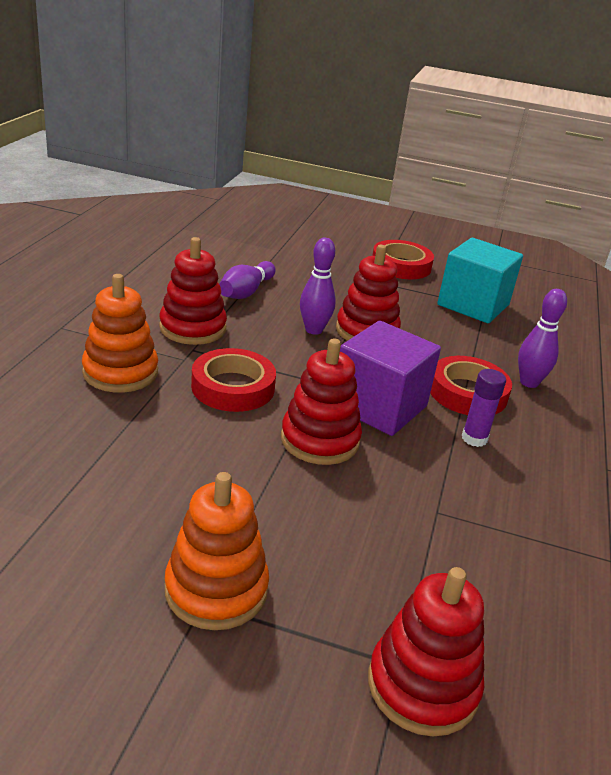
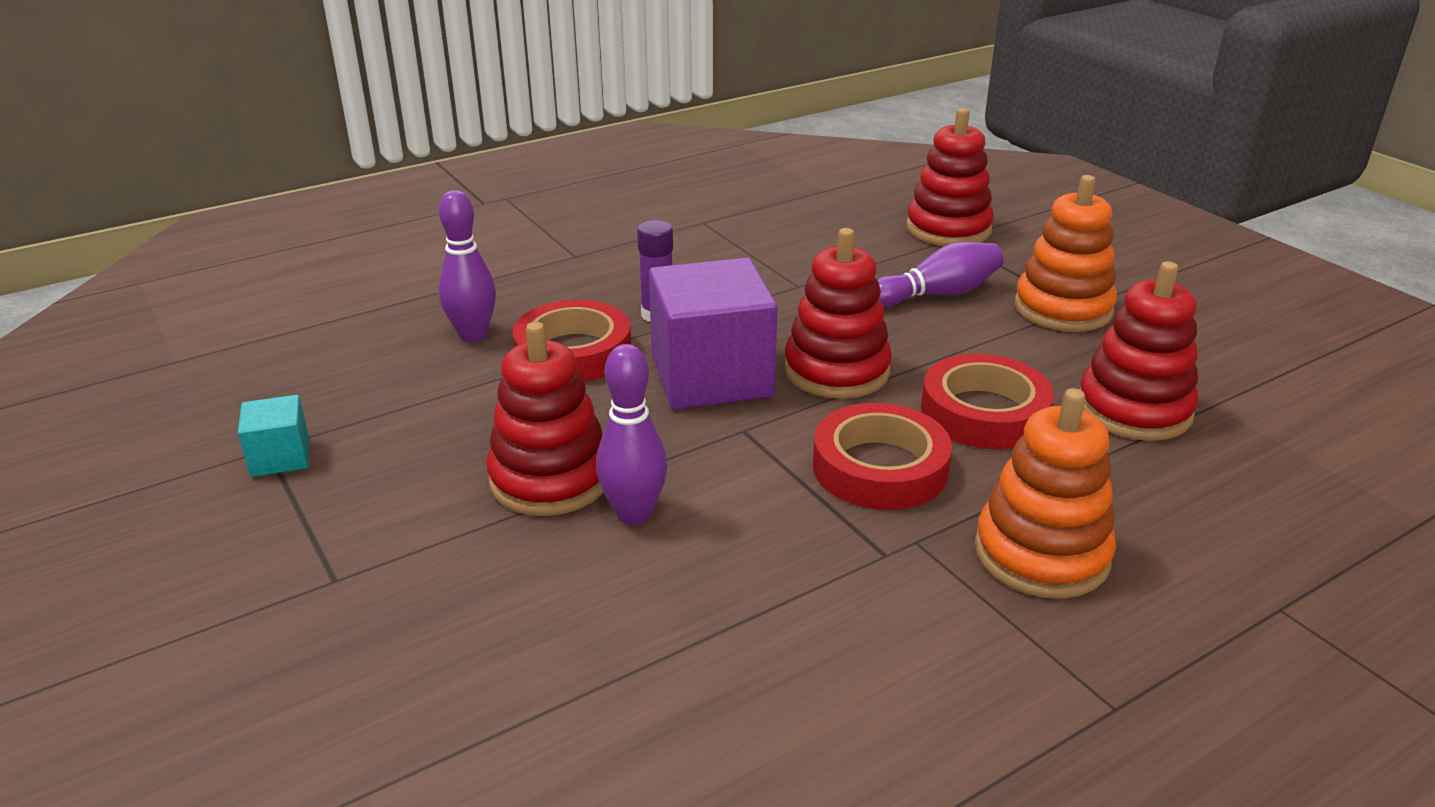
camera: 135 degrees left, 0 degrees up
(192, 328) = (847, 601): red stacking toy -> red stacking toy (1134, 409)
(246, 292) = (642, 659): purple bowling pin -> purple bowling pin (937, 294)
(401, 265) = (198, 602): red tape -> red tape (984, 412)
(473, 305) = (280, 457): turquoise cube -> turquoise cube, size x0.47

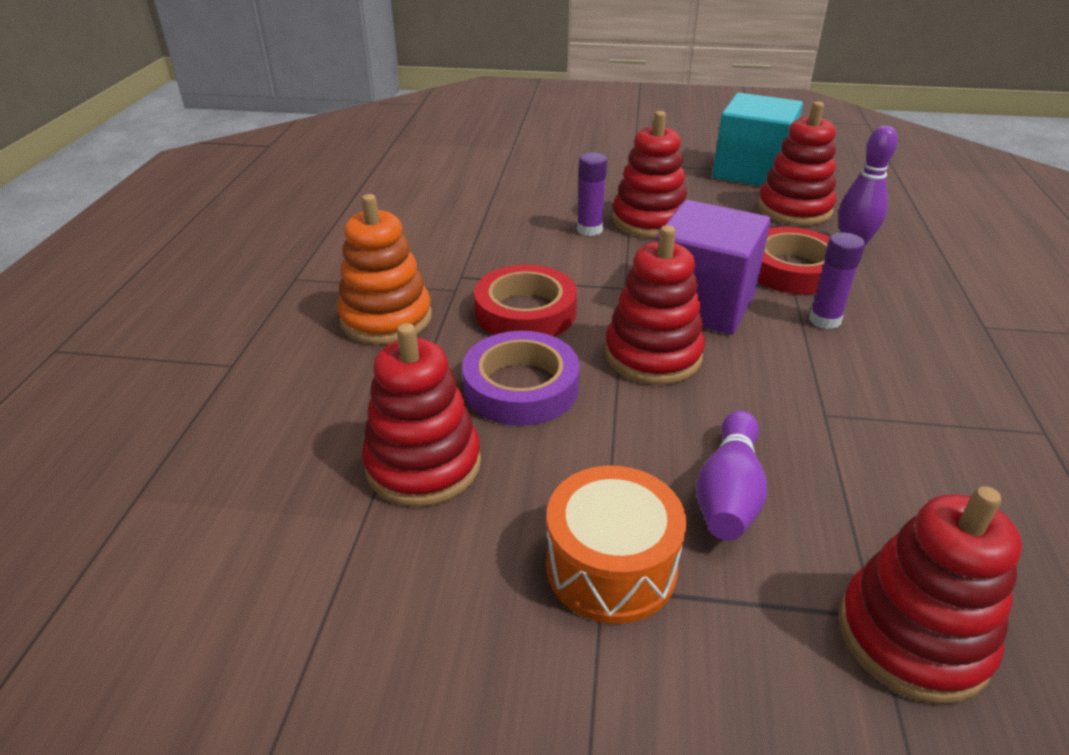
camera: 130 degrees right, 5 degrees up
(280, 457) = (751, 171): turquoise cube -> turquoise cube, size x2.11
(400, 390) = (794, 209): none -> red stacking toy
(634, 514) = (589, 229): purple bowling pin -> purple glue stick
(984, 412) = (521, 387): red tape -> purple tape
(1062, 309) = (611, 566): orange stacking toy -> orange drum

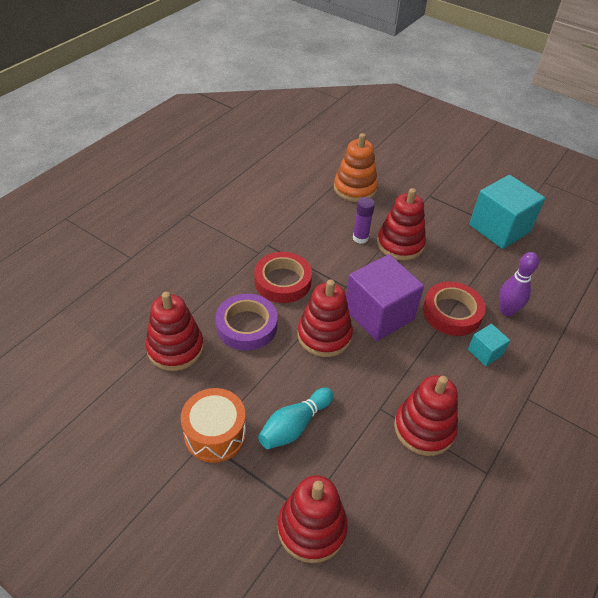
camera: 25 degrees right, 10 degrees up
(386, 319) = (213, 258): orange stacking toy -> orange stacking toy (355, 188)
(729, 493) = (294, 426): purple bowling pin -> turquoise bowling pin
(794, 209) = (497, 269): red stacking toy -> red stacking toy (424, 428)
(824, 320) = (436, 354): purple glue stick -> none
(879, 296) = (485, 352): none -> turquoise cube

